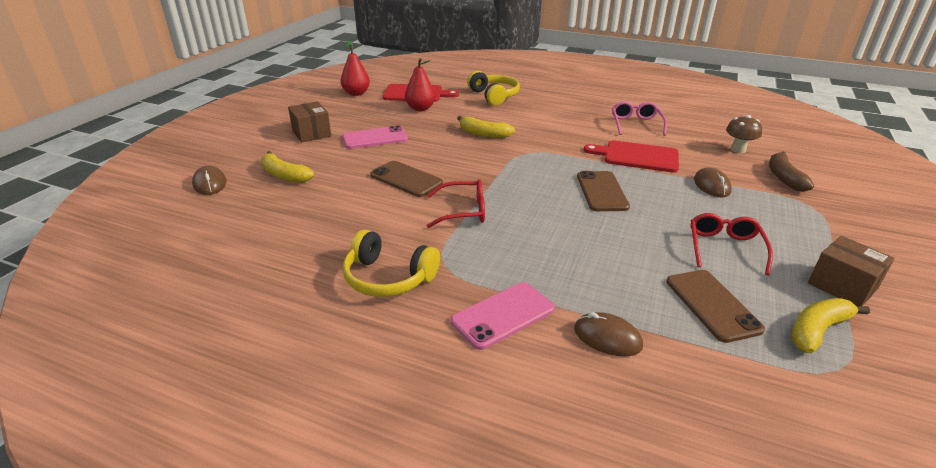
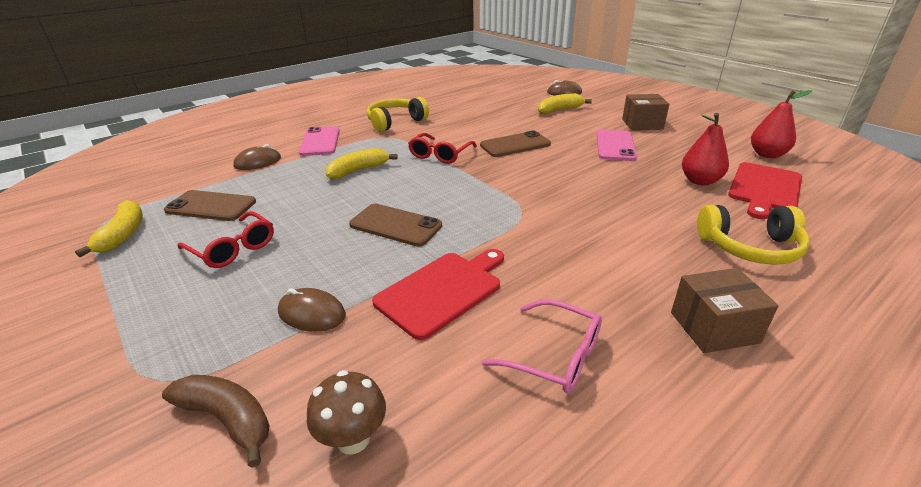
camera: 120 degrees right, 0 degrees up
(483, 134) = (594, 200): yellow banana -> yellow banana (358, 170)
(842, 286) = (103, 283): brown box -> brown box (714, 327)

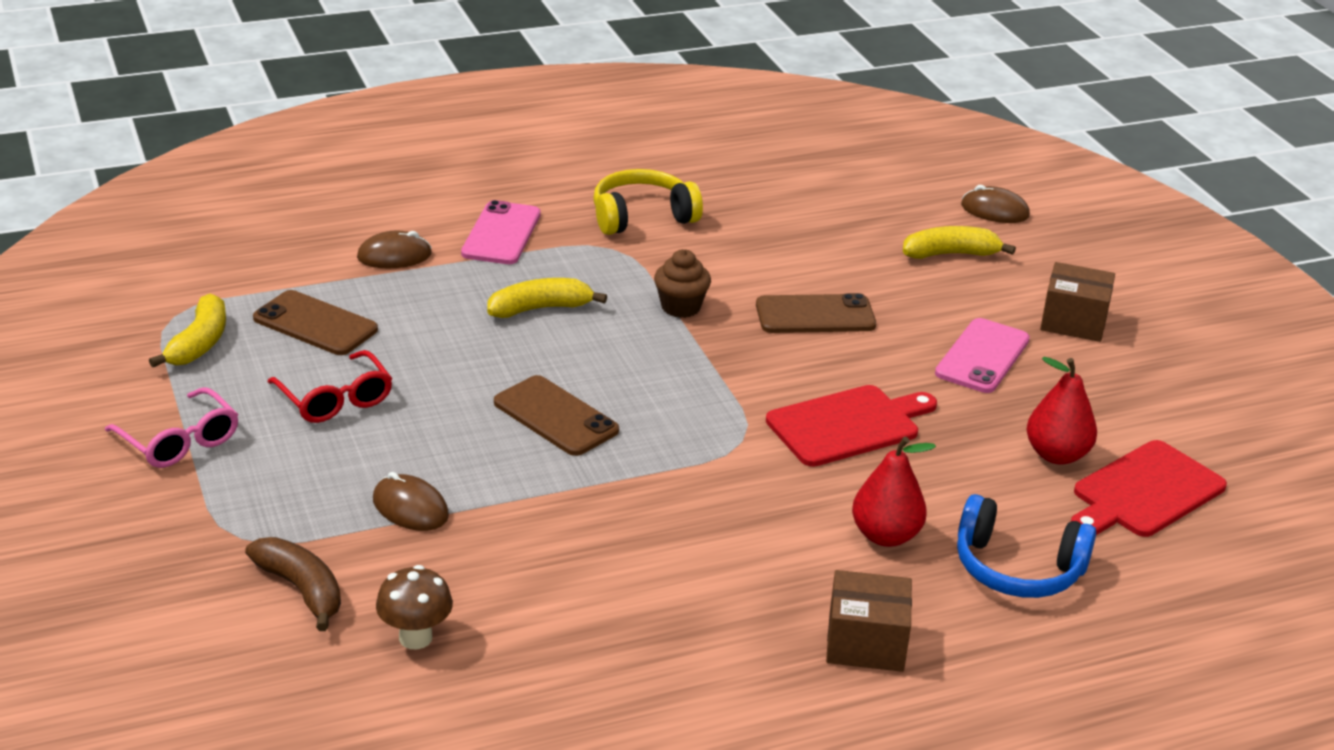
camera: 15 degrees right, 0 degrees up
(440, 155) = (680, 307): red glasses -> brown cupcake
(442, 291) = (573, 520): red cutting board -> red cutting board (848, 425)
(555, 356) = (658, 622): pink glasses -> pink glasses (179, 441)
(750, 247) = (1017, 568): yellow headphones -> blue headphones
(767, 155) = (1225, 435): red pear -> red pear (885, 536)

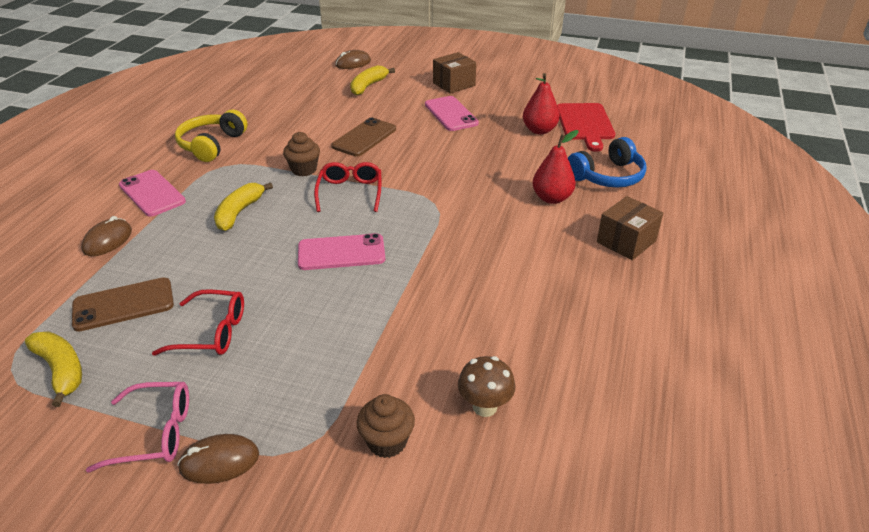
camera: 50 degrees left, 5 degrees up
(301, 590) = (387, 441): brown banana -> brown cupcake
(410, 508) = (358, 349): brown mouse -> brown mouse (219, 461)
(555, 417) = (341, 253): brown phone -> pink phone
(679, 364) = (350, 192): none -> red glasses
(848, 425) = (458, 169): red cutting board -> none

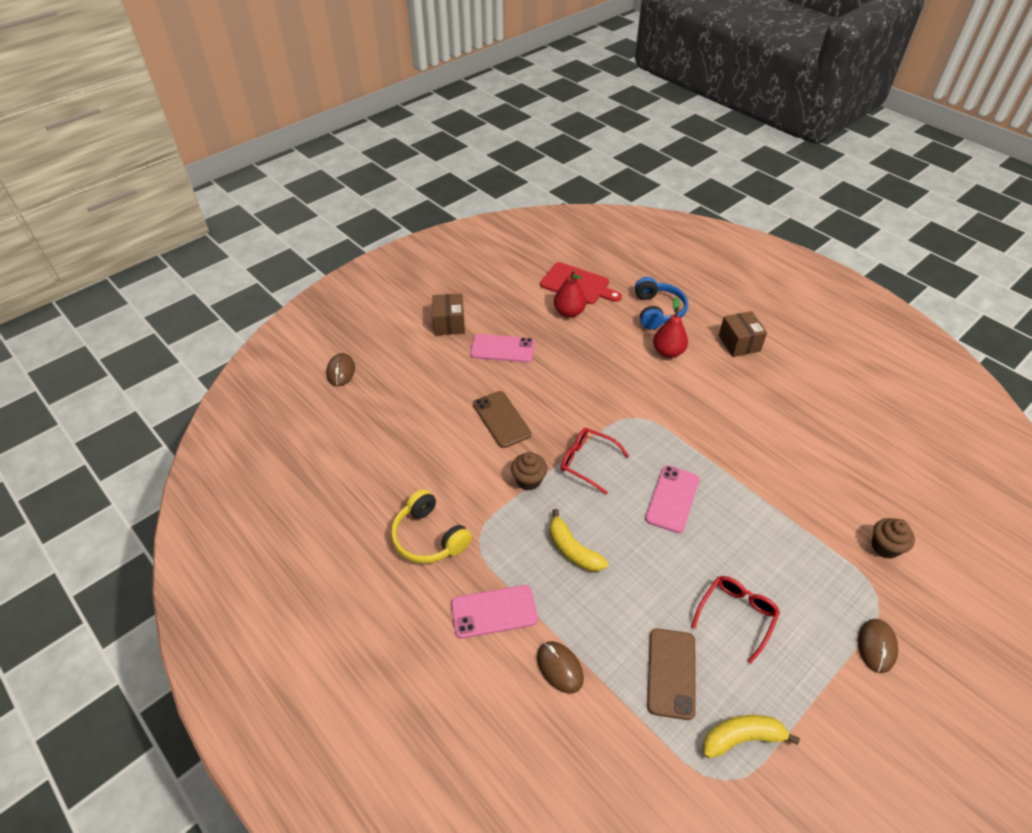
camera: 60 degrees left, 10 degrees up
(155, 433) = (837, 681): pink glasses -> none
(368, 86) = (402, 379): yellow banana -> none
(484, 407) = (870, 486): brown mushroom -> none

